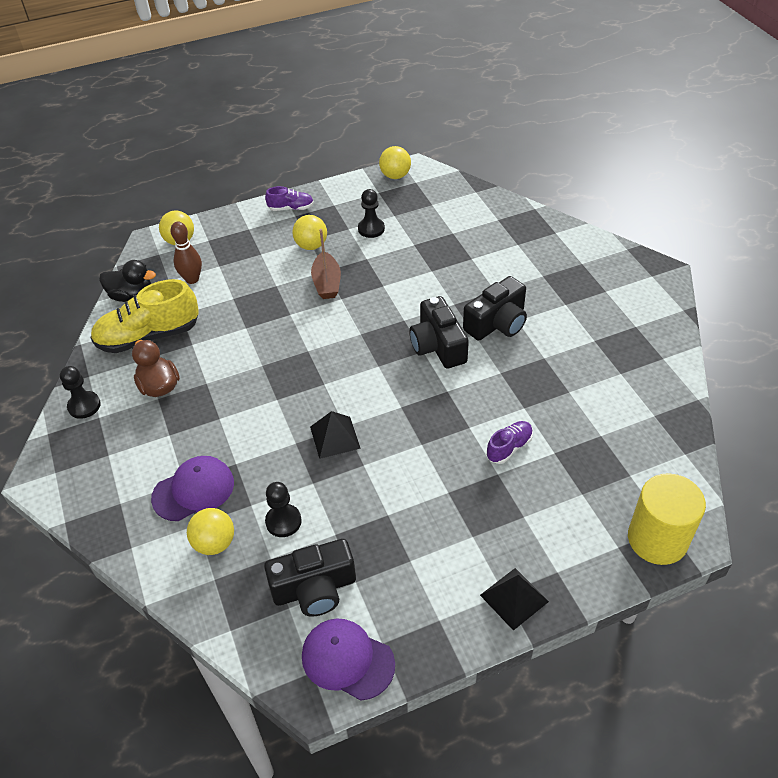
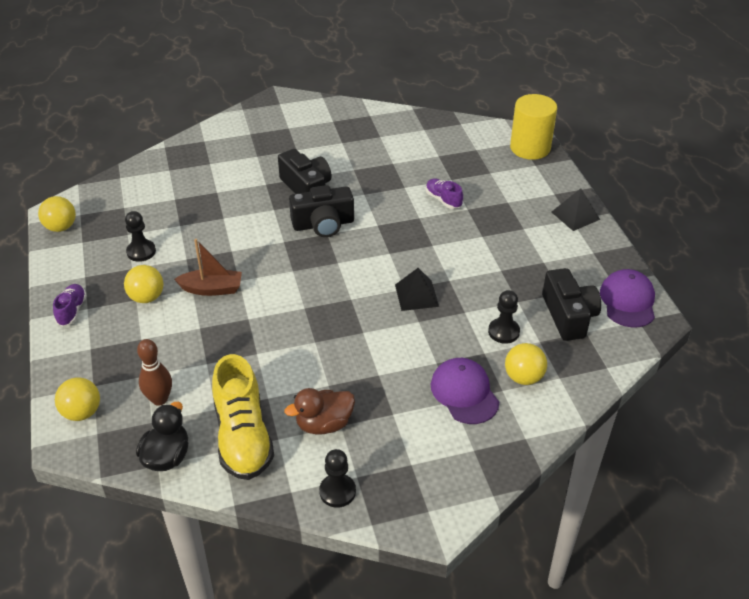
camera: 85 degrees left, 5 degrees down
(347, 660) = (628, 301): purple cap -> purple cap turned 150 degrees clockwise

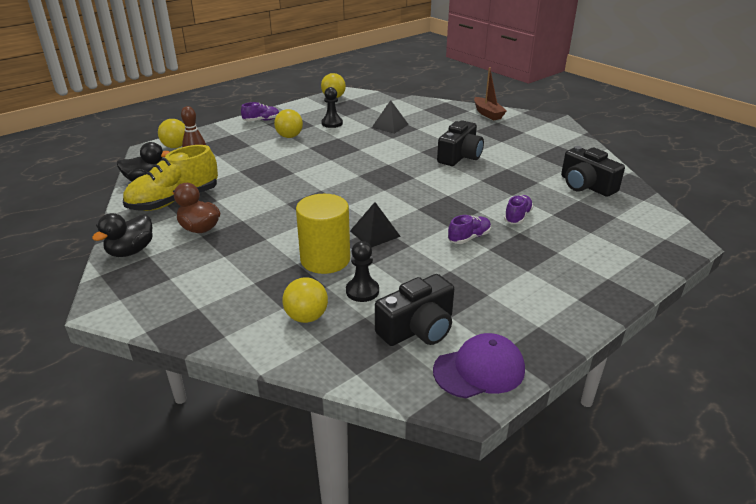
camera: 65 degrees right, 10 degrees down
(212, 289) = (314, 153): brown boat -> brown boat (488, 114)
(323, 224) = (424, 173): black camera -> black camera (586, 185)
(337, 491) = (131, 251): black pawn -> black duck
(459, 240) = (469, 238): none -> purple shoe
(464, 393) = (267, 286): purple cap -> none
(530, 148) = (664, 246): yellow cylinder -> yellow cylinder (325, 259)
(575, 215) = (588, 300): black pyramid -> black pyramid (390, 126)

